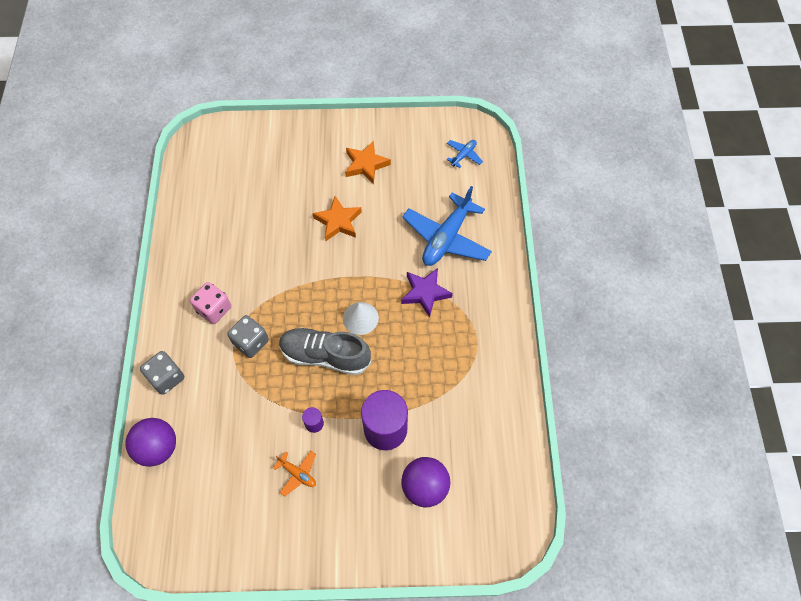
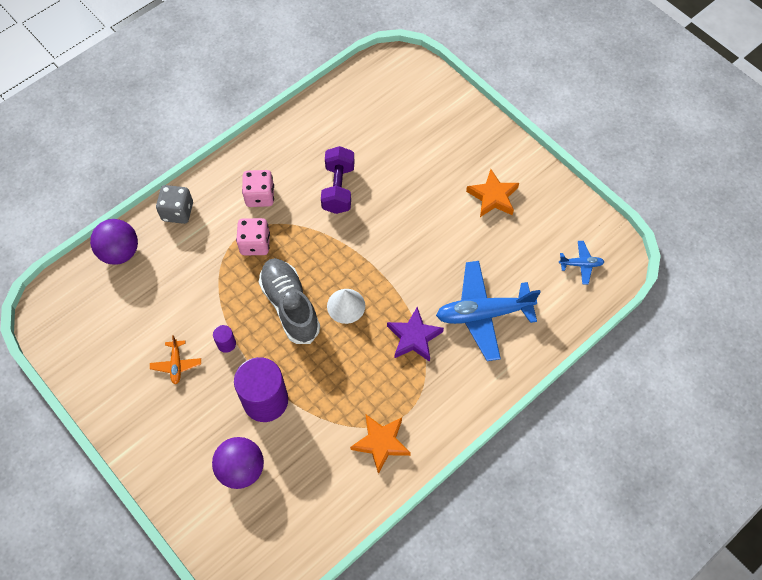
camera: 50 degrees right, 0 degrees up
(251, 342) = (255, 244): grey dice -> pink dice
(262, 252) = (338, 188): none -> purple dumbbell
(338, 221) = (418, 219): orange star -> orange star (381, 443)

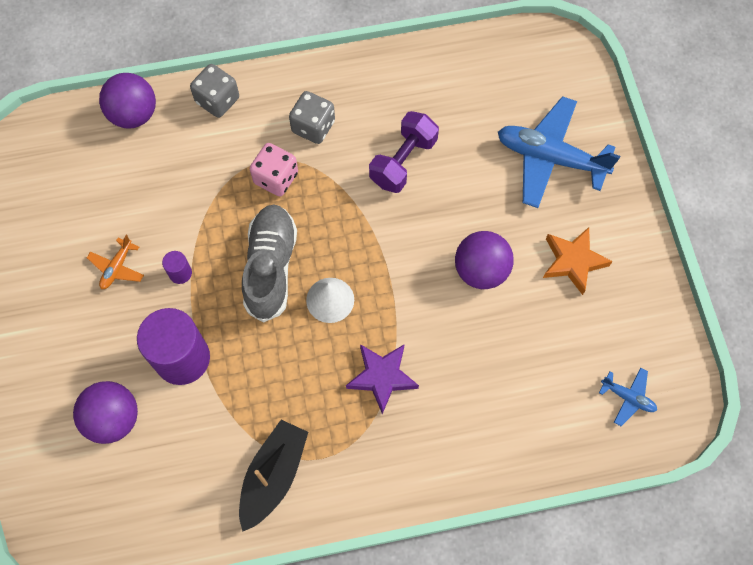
camera: 30 degrees right, 5 degrees up
(260, 196) = (313, 127): pink dice -> grey dice
(381, 443) = (273, 476): orange star -> black boat
(436, 233) = (481, 270): none -> purple ball
(483, 314) = (476, 393): blue plane -> blue plane (550, 158)

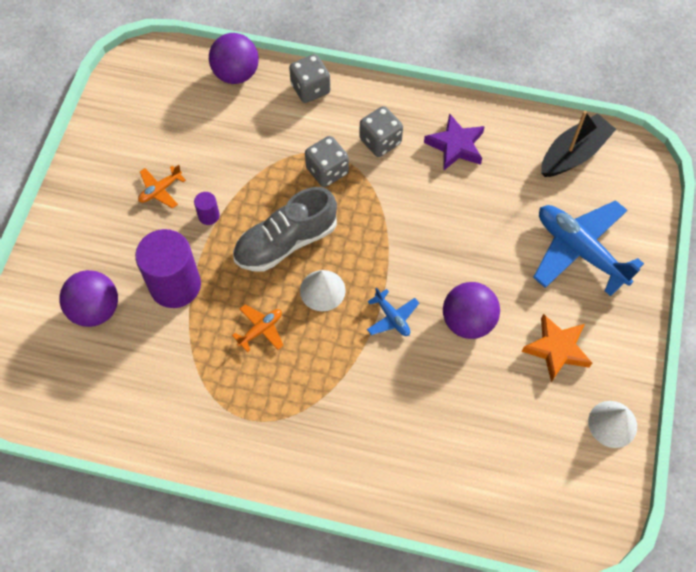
camera: 25 degrees right, 5 degrees down
(271, 267) = (286, 242): grey shoe -> grey shoe turned 150 degrees counterclockwise
(273, 476) = (200, 415): black boat -> black boat (573, 154)
(276, 178) = (327, 171): pink dice -> grey dice
(290, 365) = (261, 330): none -> orange plane
(382, 377) = (334, 374): purple star -> purple star (455, 146)
(403, 161) = (444, 201): purple dumbbell -> none
(628, 397) = (549, 491): blue plane -> blue plane (392, 318)
(653, 309) = (612, 424): none -> white cone

